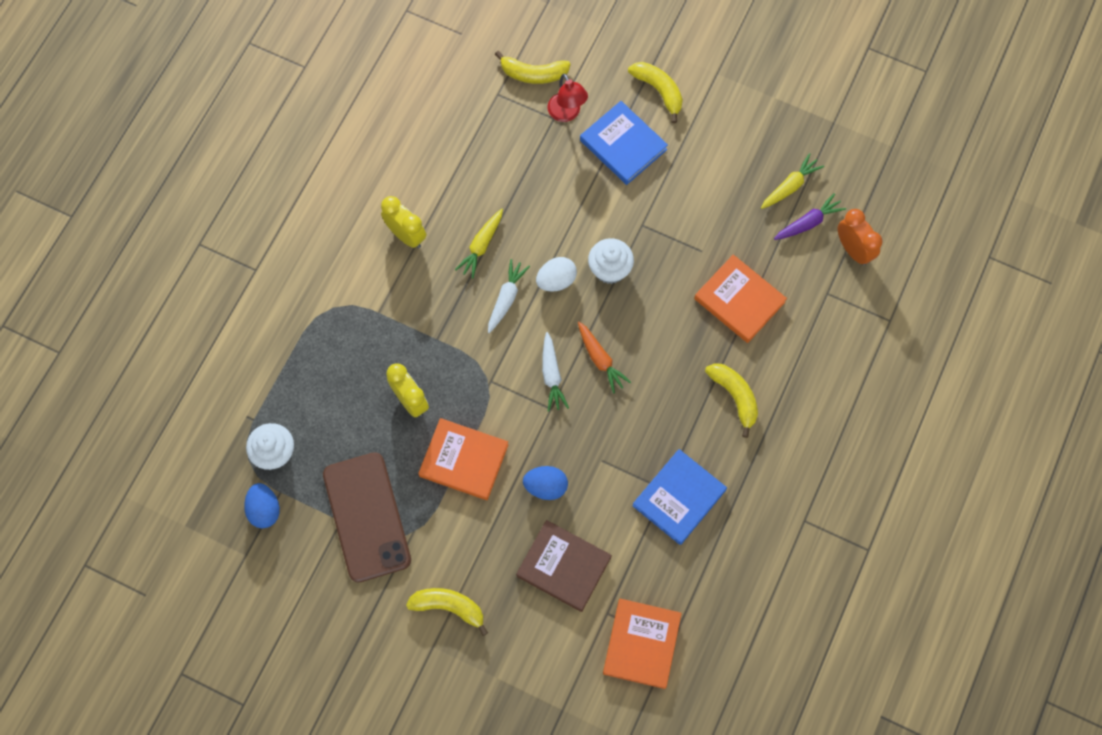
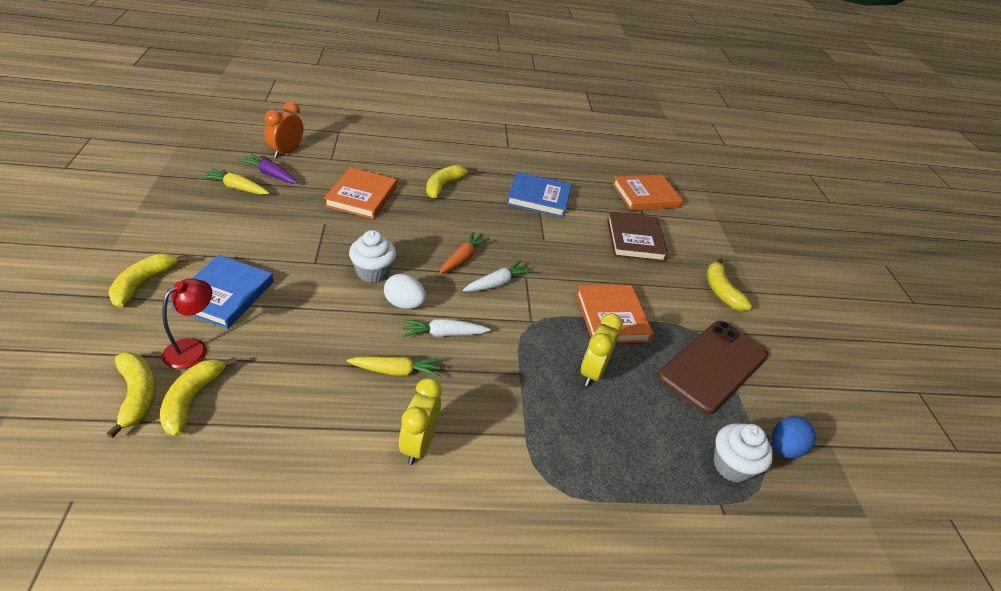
camera: 125 degrees left, 30 degrees down
(514, 105) = (192, 400): none -> yellow banana
(546, 486) = (589, 263): blue egg -> none

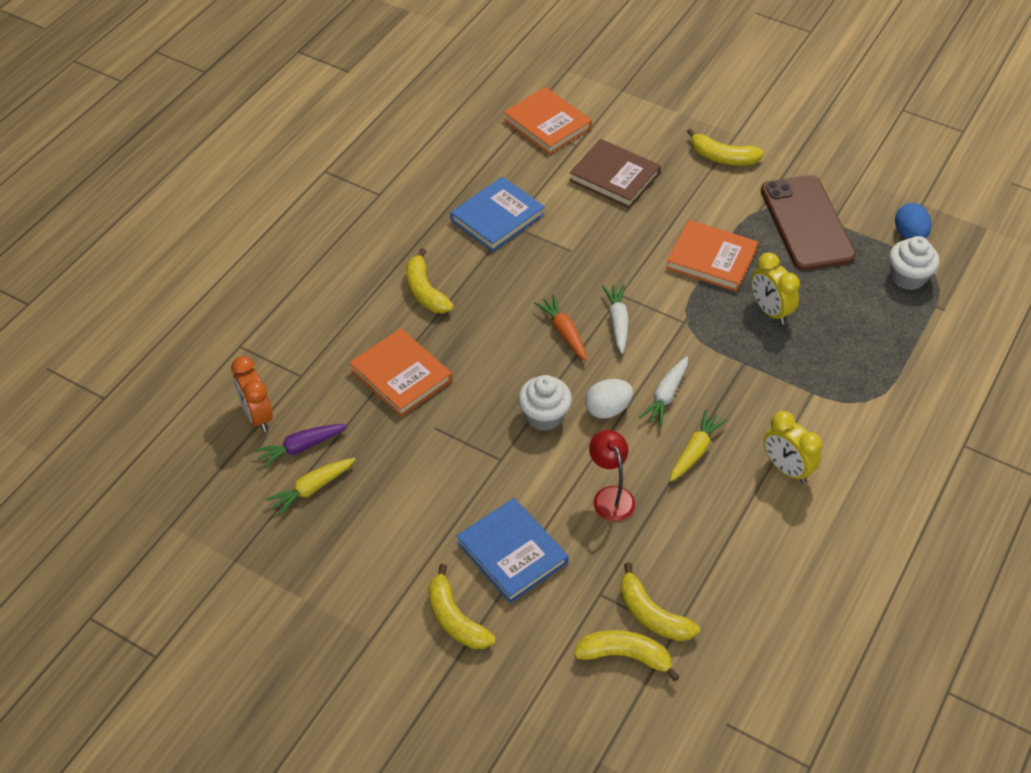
camera: 50 degrees left, 10 degrees up
(193, 349) = (582, 598): red lamp -> red lamp (610, 496)
(645, 196) = (547, 124): orange book -> orange book turned 60 degrees counterclockwise

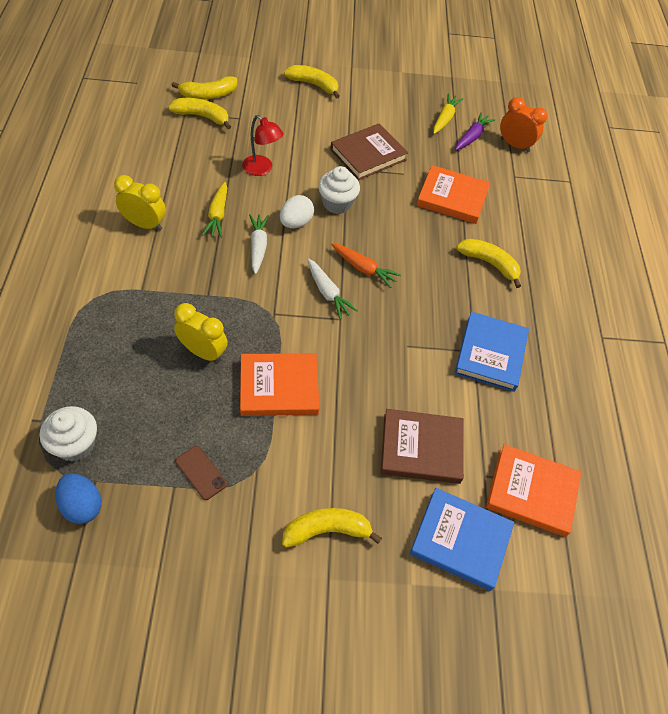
camera: 145 degrees right, 5 degrees up
(459, 469) = (368, 155): none -> brown book
(512, 553) = (304, 122): blue book -> blue book (460, 540)
(806, 223) = (201, 472): brown phone -> brown phone, size x0.40

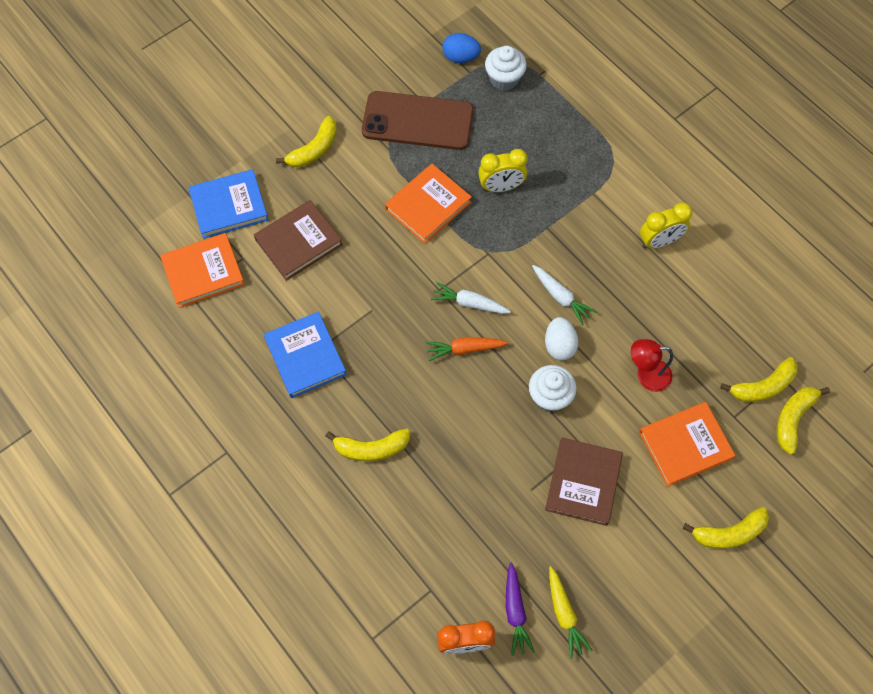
camera: 145 degrees right, 10 degrees up
(201, 472) = (418, 121): brown phone -> brown phone, size x2.49
(218, 215) = (622, 297): yellow carrot -> none
(452, 198) = (463, 500): orange book -> orange book (685, 445)

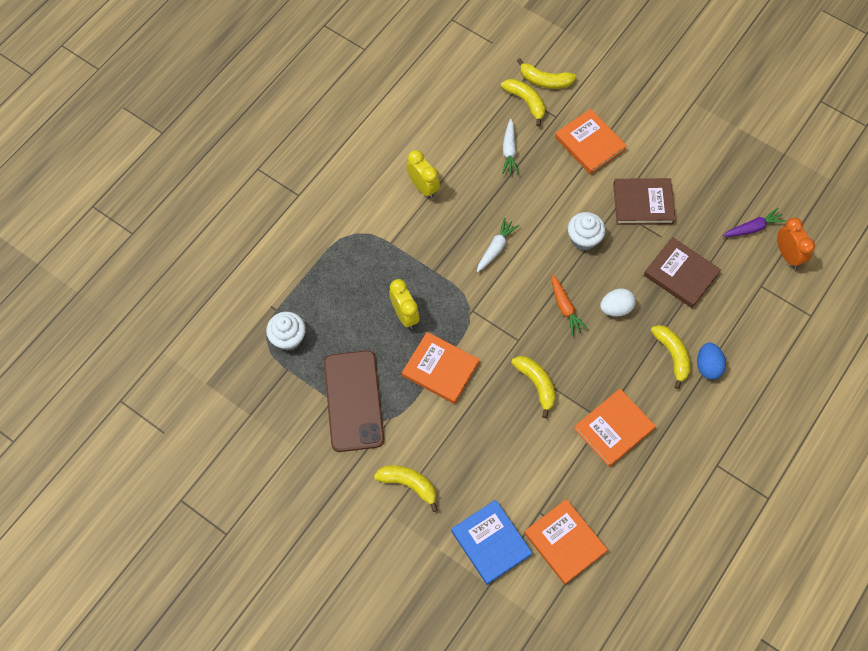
camera: 105 degrees left, 0 degrees up
(298, 242) = (509, 468): brown book -> brown book (681, 274)
(305, 356) = (614, 429): blue book -> orange book
(460, 57) = (272, 381): blue egg -> blue egg (708, 366)
(469, 303) = (523, 314): white carrot -> white carrot (509, 151)
(559, 345) = (538, 241): white egg -> white egg (615, 308)
(564, 614) = (741, 197): yellow carrot -> none
(646, 375) = (543, 177): red lamp -> none
(729, 533) = (644, 108): yellow banana -> yellow banana (536, 384)

